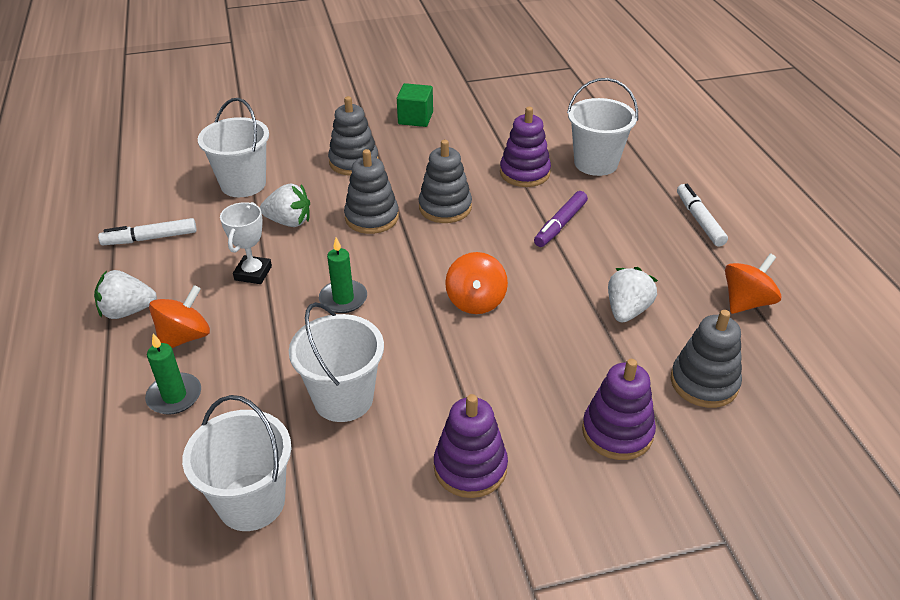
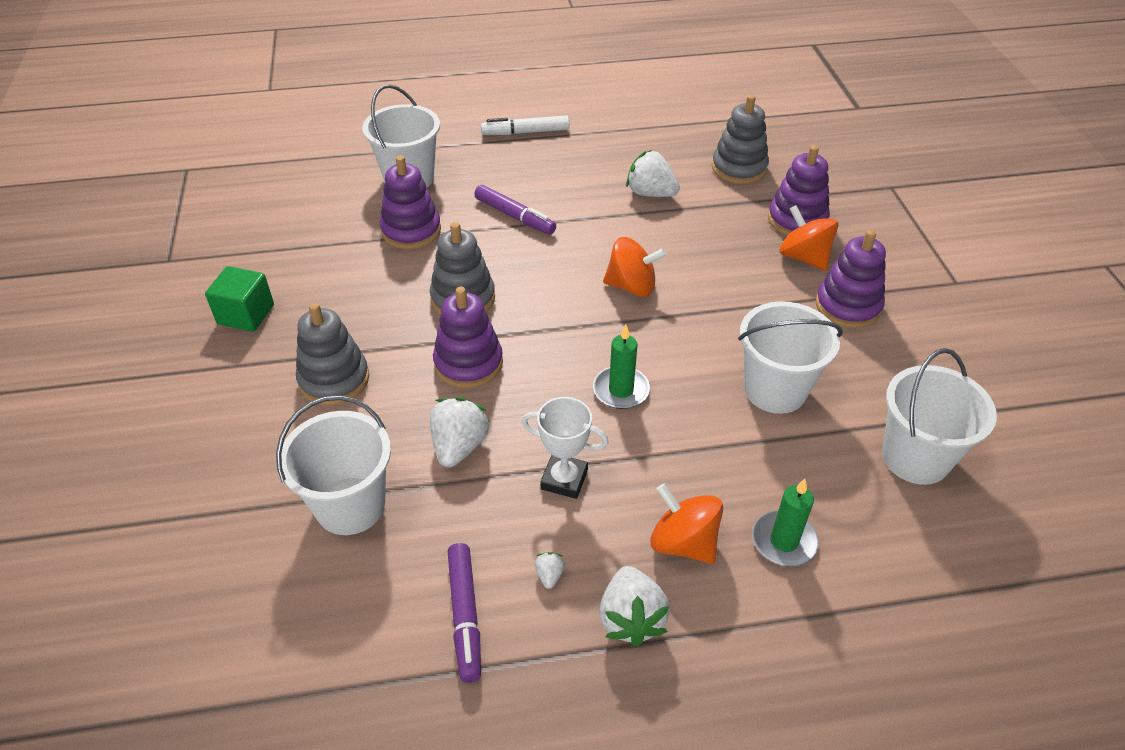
camera: 85 degrees left, 5 degrees up
(150, 238) = (465, 616): white marker -> purple marker
(171, 271) = (549, 575): none -> white strawberry
(372, 217) = (468, 363): grey stacking toy -> purple stacking toy
(746, 302) = (643, 130): orange spinning top -> orange spinning top (804, 257)

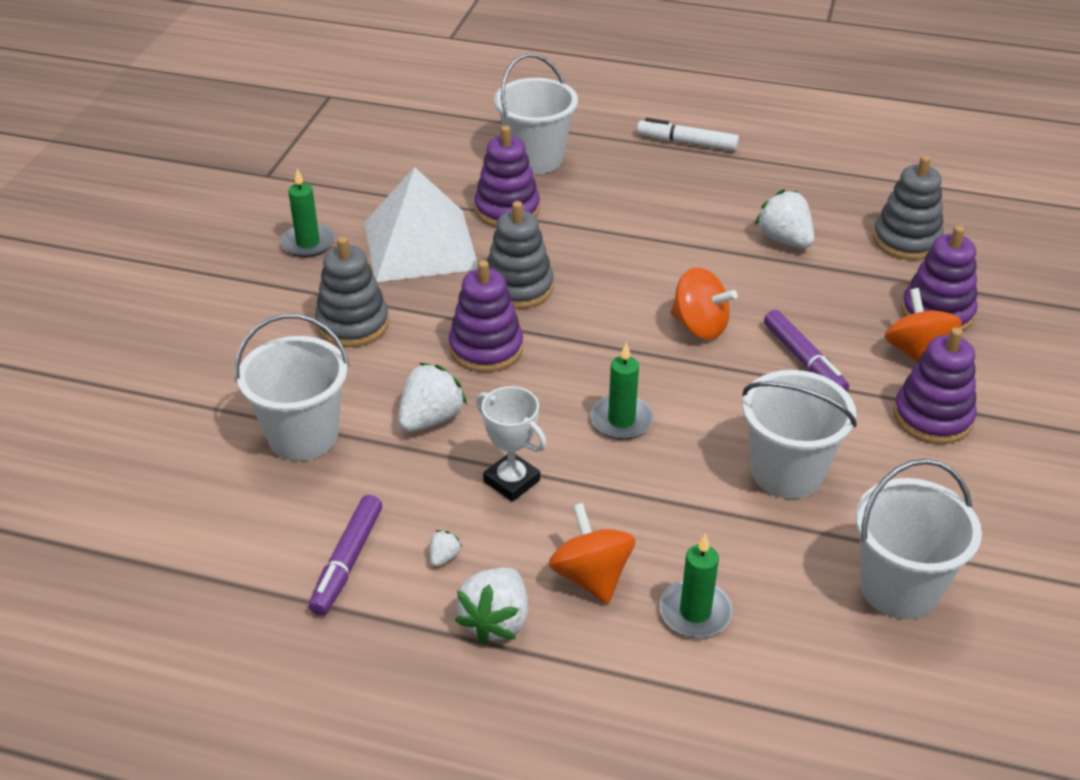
camera: 25 degrees right, 5 degrees down
(246, 314) = (308, 243): green cube -> green candle
(353, 285) = (420, 245): none -> white pyramid
(515, 216) = (621, 224): purple marker -> purple marker (804, 360)

